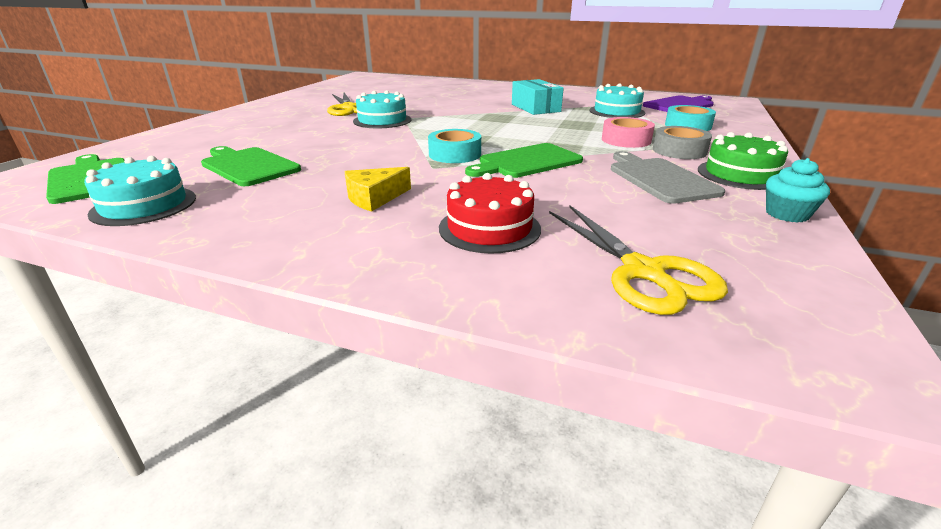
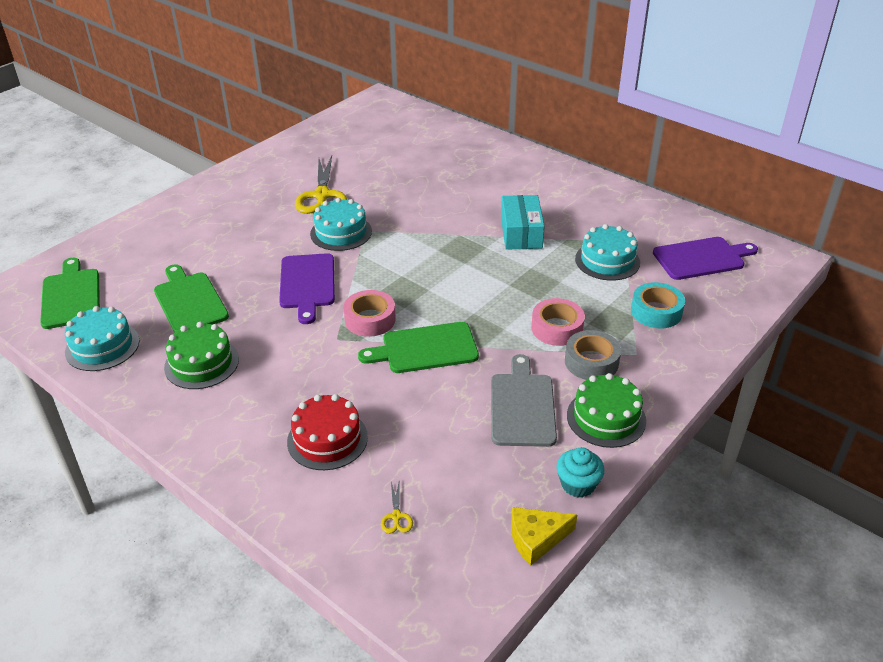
camera: 20 degrees right, 10 degrees up
(287, 200) = (201, 363): none -> green cake
(373, 144) = (307, 284): none -> purple cutting board
(374, 198) = (266, 376): yellow cheese -> yellow cheese (536, 539)
(455, 154) = (370, 319): turquoise tape -> pink tape
(643, 272) = (396, 516): yellow scissors -> yellow scissors, size x0.41

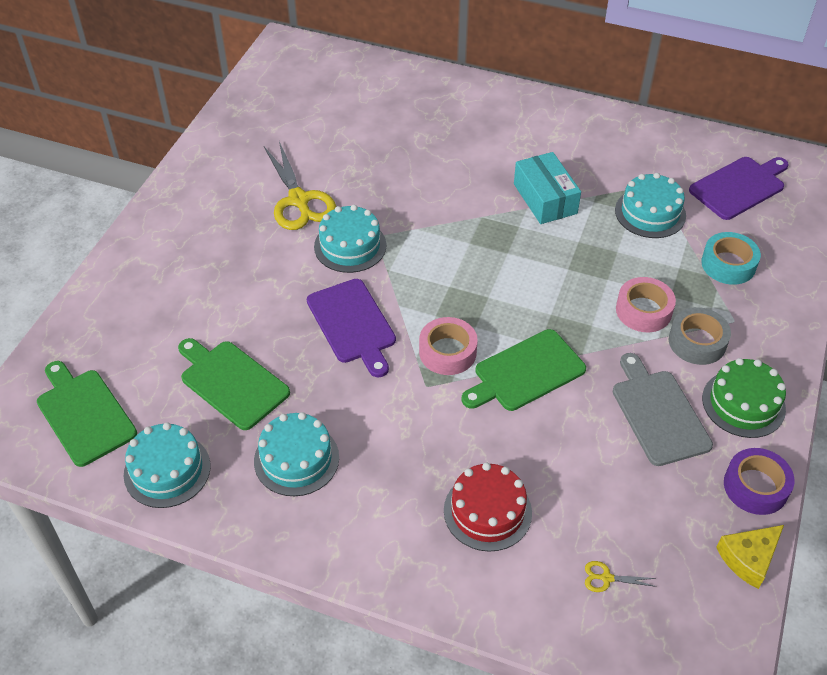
camera: 20 degrees left, 10 degrees up
(201, 363) = (296, 459): green cake -> turquoise cake
(396, 516) = (606, 578): yellow scissors -> yellow scissors turned 120 degrees clockwise
(578, 484) = (755, 486): turquoise cupcake -> purple tape

